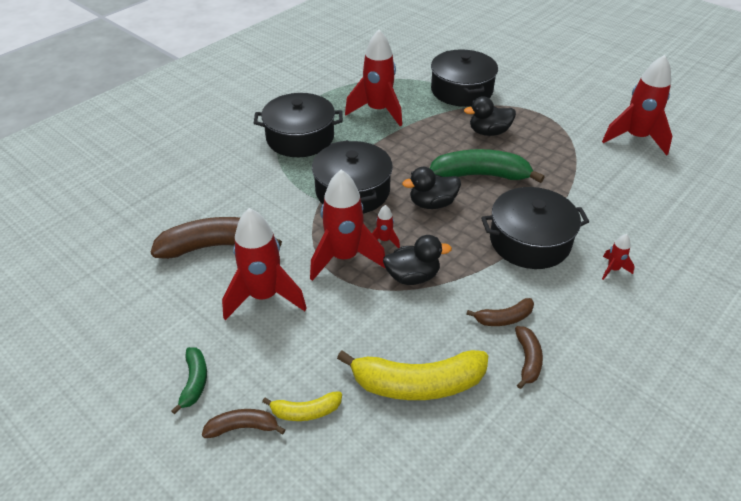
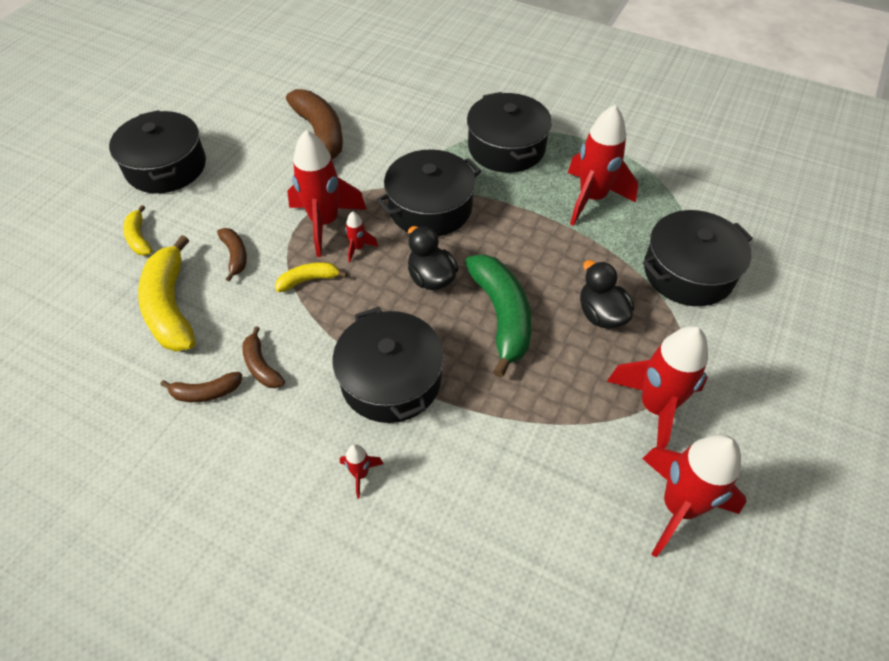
camera: 75 degrees right, 10 degrees up
(194, 382) = (166, 167): green banana -> black pot
(243, 427) = (123, 205): brown banana -> brown banana (235, 256)
(264, 297) = (263, 181): red rocket -> red rocket (655, 407)
(412, 277) = (309, 280): black duck -> yellow banana

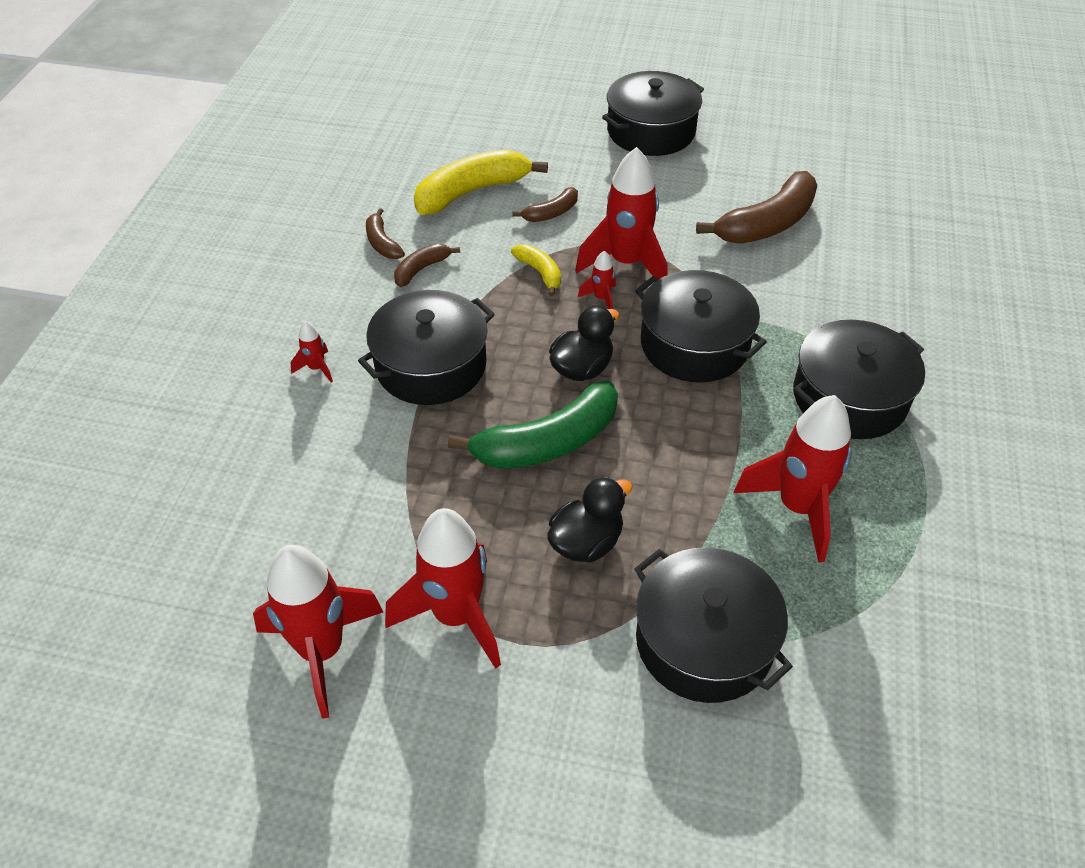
camera: 75 degrees right, 5 degrees down
(139, 238) = (547, 146): yellow banana -> none

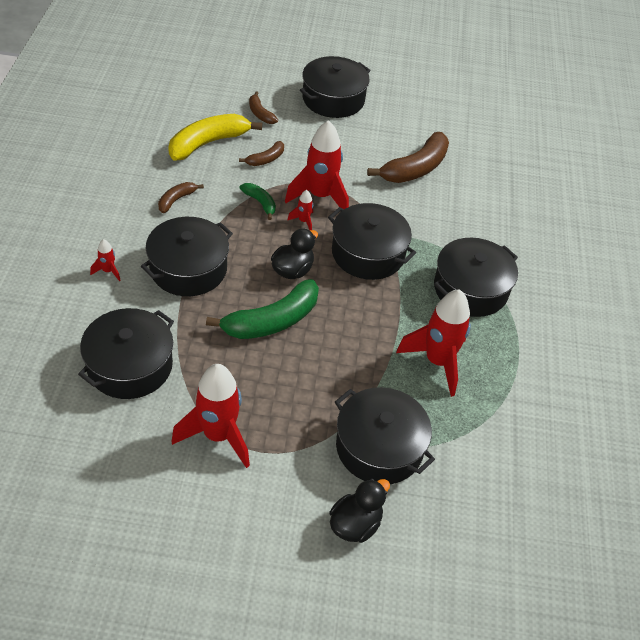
camera: 10 degrees left, 0 degrees up
(322, 651) = (130, 460): red rocket -> none
(334, 506) = (130, 366): none -> black pot
(382, 243) = (146, 180): brown banana -> brown banana (260, 114)
(540, 273) = (260, 203): yellow banana -> green banana
(586, 542) = (301, 387): black duck -> black duck (355, 524)

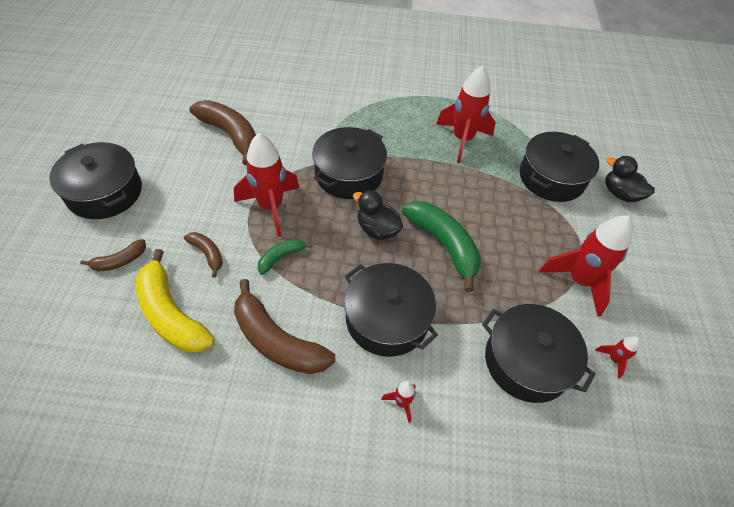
camera: 90 degrees left, 5 degrees up
(176, 200) = (277, 340): brown banana -> brown banana, size x1.97
(303, 221) = (308, 221): red rocket -> red rocket (613, 359)
(470, 289) = (382, 114): black pot -> none

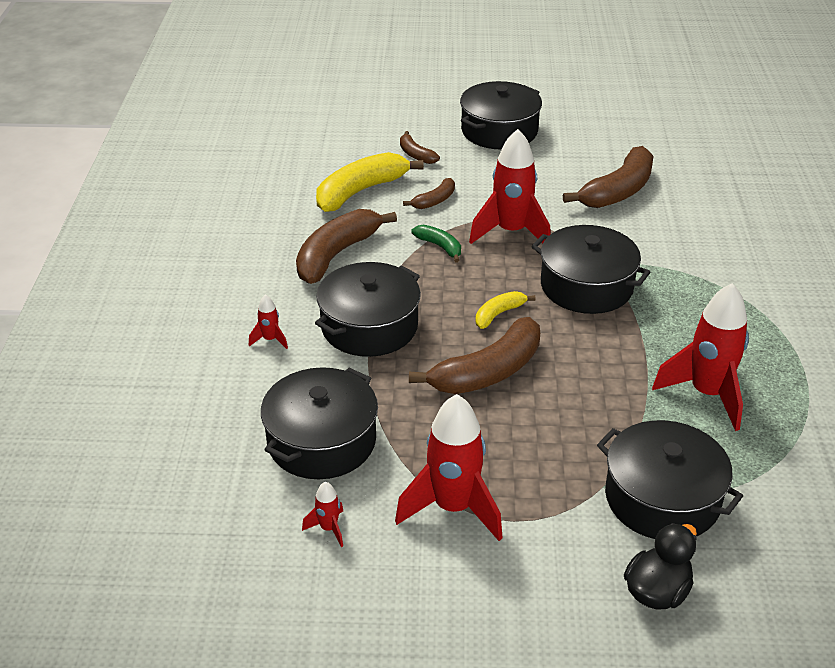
camera: 90 degrees right, 15 degrees down
(377, 229) = (499, 314): black duck -> yellow banana
(443, 245) = (488, 372): green banana -> brown banana

